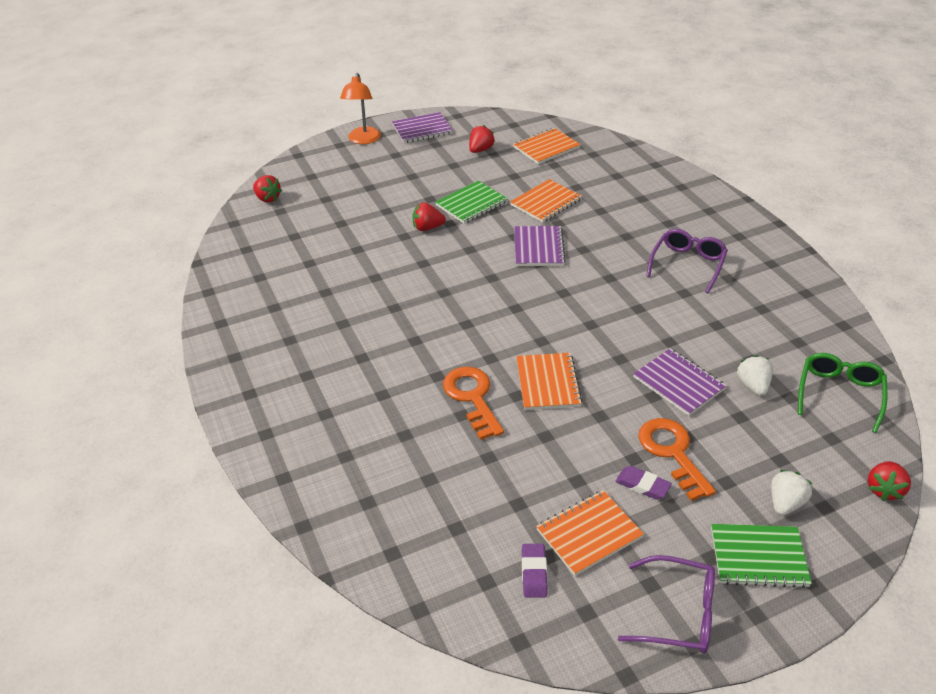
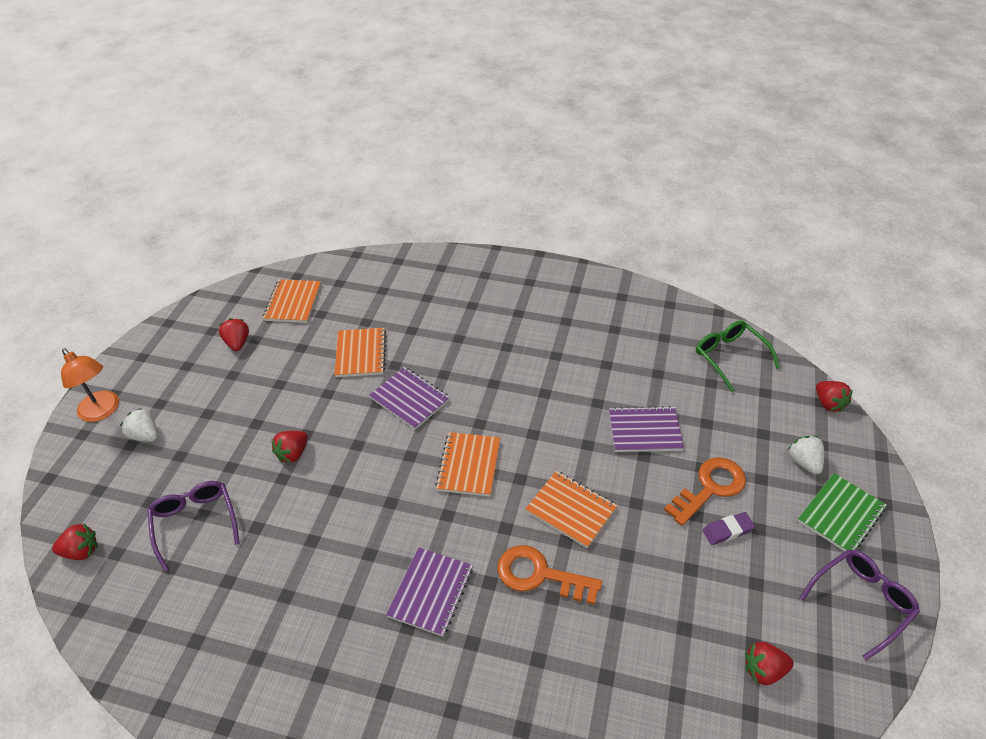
camera: 50 degrees left, 5 degrees up
(422, 129) = (151, 359): purple notebook -> purple notebook (431, 592)
(471, 204) = (300, 401): green notebook -> none
(534, 573) = (764, 670): purple eraser -> red strawberry
(589, 533) = (750, 601): orange notebook -> orange notebook (469, 465)
(672, 453) = (710, 488): orange key -> orange key turned 120 degrees clockwise
(687, 264) = (528, 330): purple glasses -> purple glasses (195, 522)
(753, 386) = (684, 393): white strawberry -> white strawberry (145, 435)

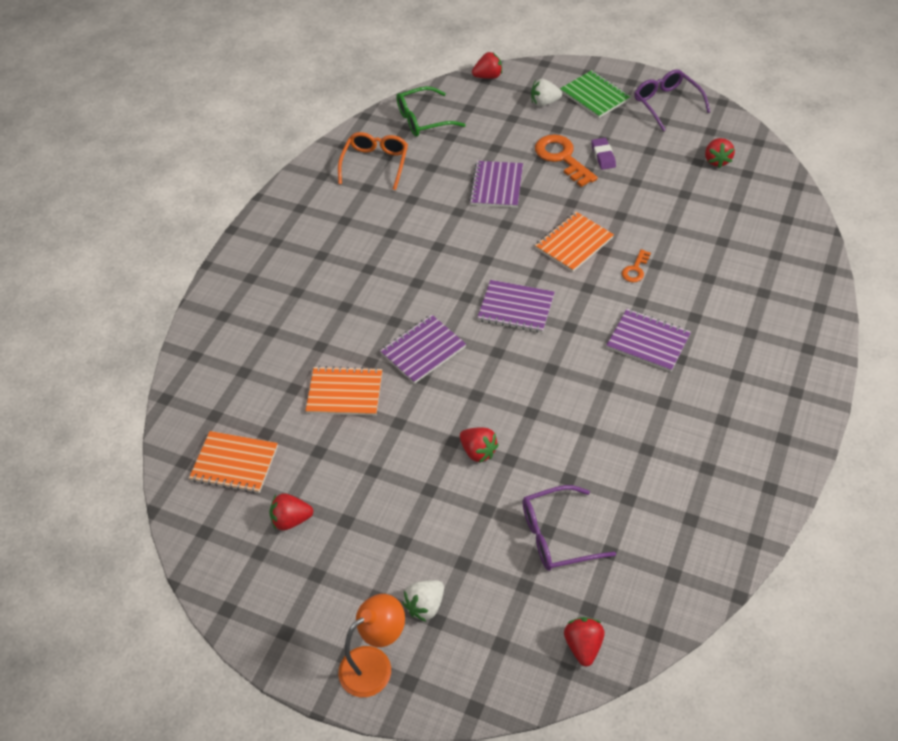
camera: 80 degrees left, 5 degrees up
(469, 465) = (516, 308): orange notebook -> purple notebook
(540, 575) = (635, 269): orange key -> orange key, size x0.51
(649, 330) = (375, 164): none -> orange glasses

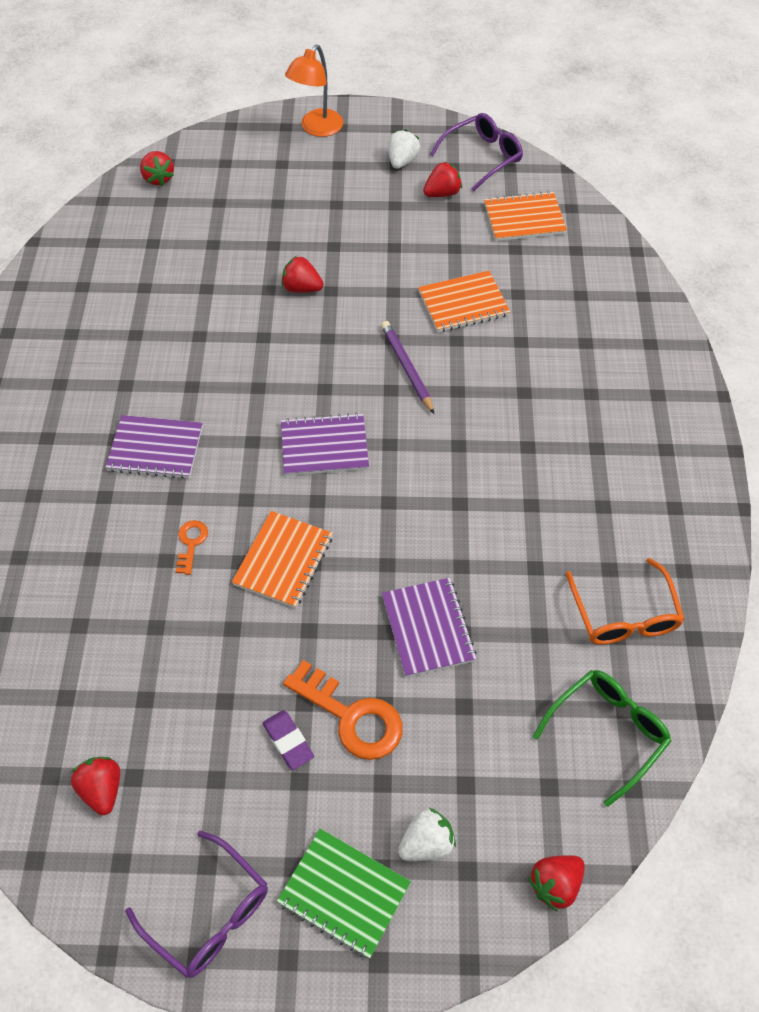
camera: 155 degrees right, 5 degrees up
(423, 350) = (407, 368): purple notebook -> purple pencil
(425, 605) = (295, 169): white strawberry -> white strawberry (402, 161)
(557, 535) = (202, 242): purple glasses -> purple glasses (482, 157)

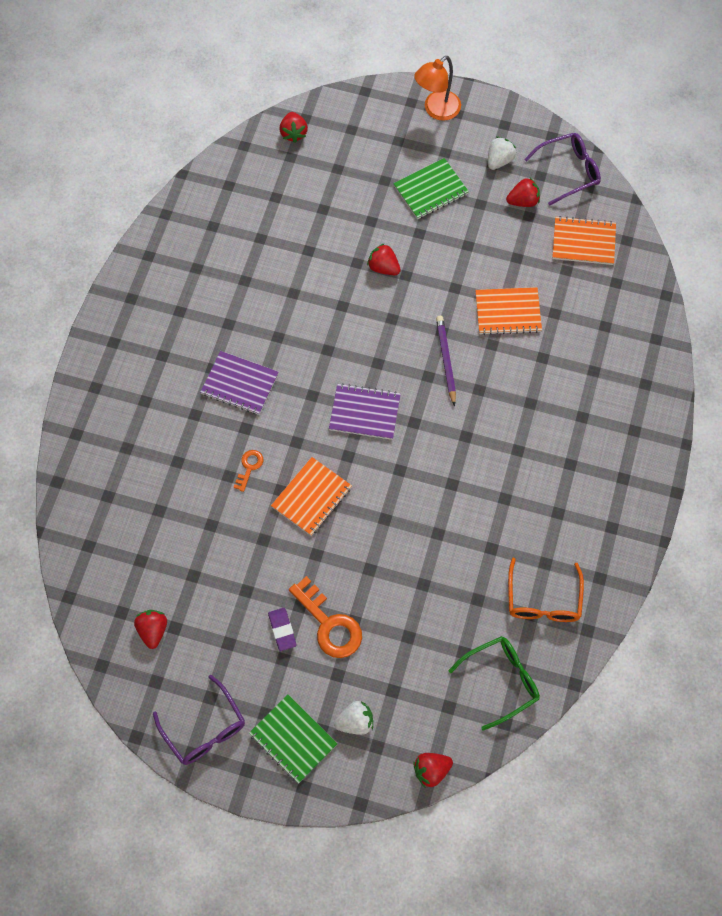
camera: 15 degrees right, 10 degrees up
(334, 202) = (430, 190): none -> green notebook
(428, 628) = (400, 574): purple notebook -> none

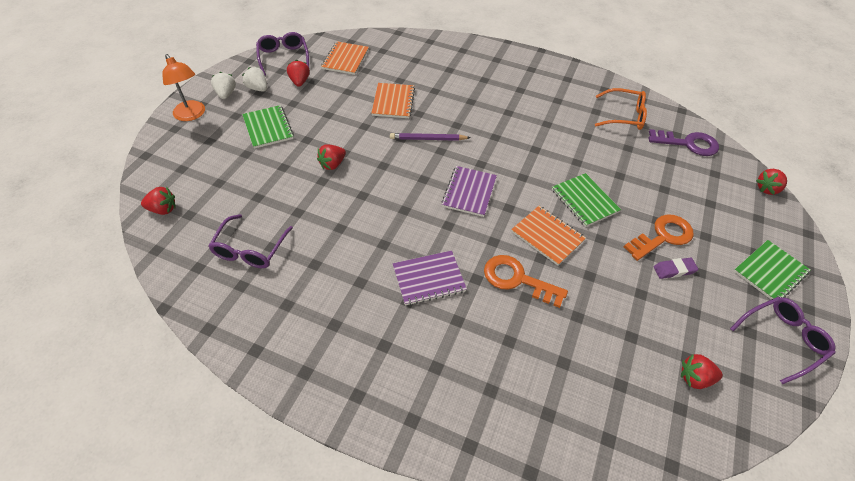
camera: 85 degrees left, 15 degrees down
(239, 384) = (429, 279): purple notebook -> purple notebook turned 45 degrees clockwise
(249, 467) = (517, 279): orange key -> orange key, size x1.94
(255, 221) = (250, 249): none -> purple glasses
(355, 722) = (743, 229): white strawberry -> white strawberry (226, 94)
(372, 539) = (584, 201): none -> green notebook
(431, 770) = (767, 189): red strawberry -> red strawberry turned 75 degrees clockwise
(501, 680) = (688, 144): green glasses -> purple key

